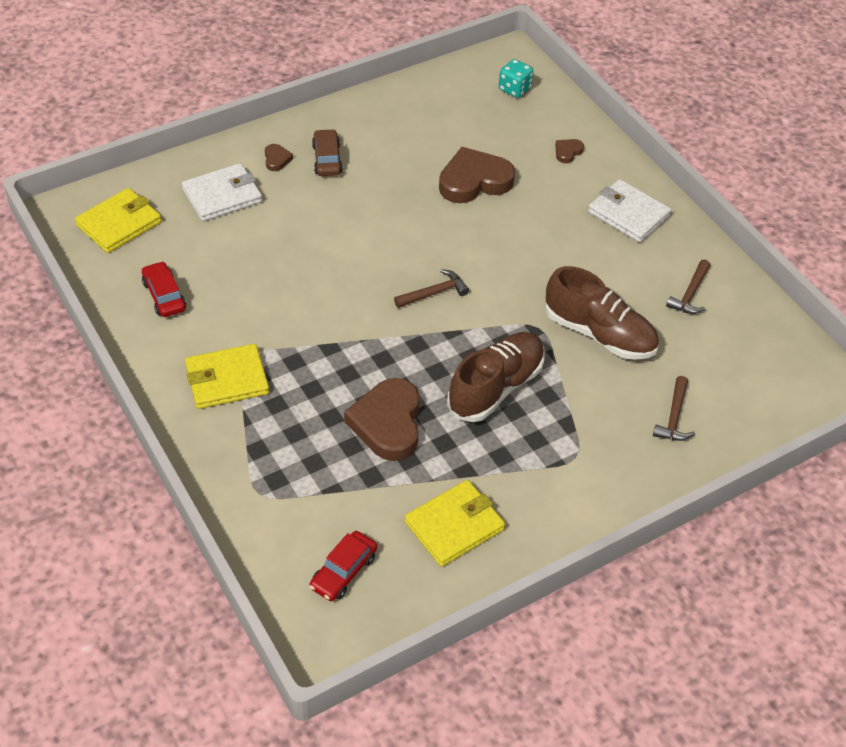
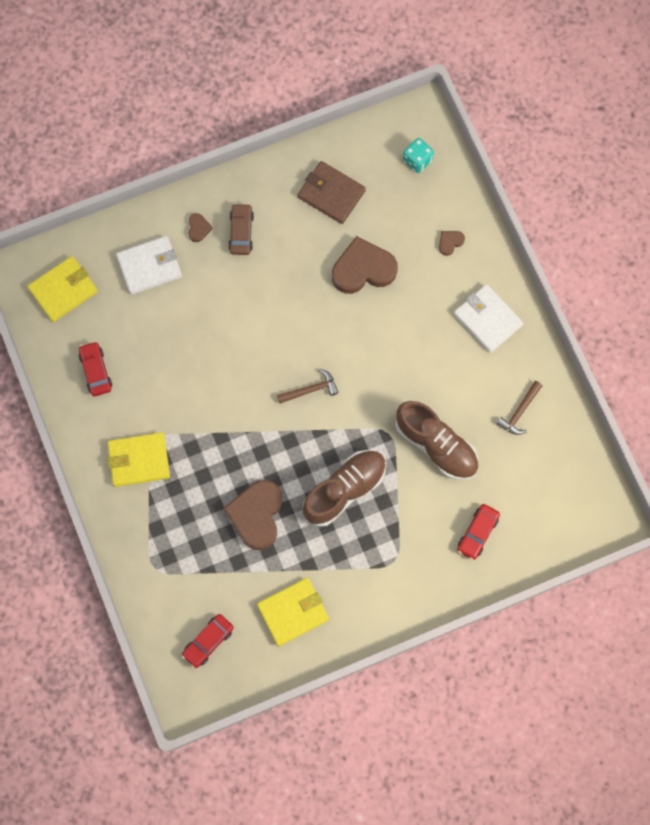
camera: 10 degrees right, 25 degrees up
(424, 121) = (331, 194): none -> brown wallet
(674, 417) = (477, 533): brown hammer -> red car

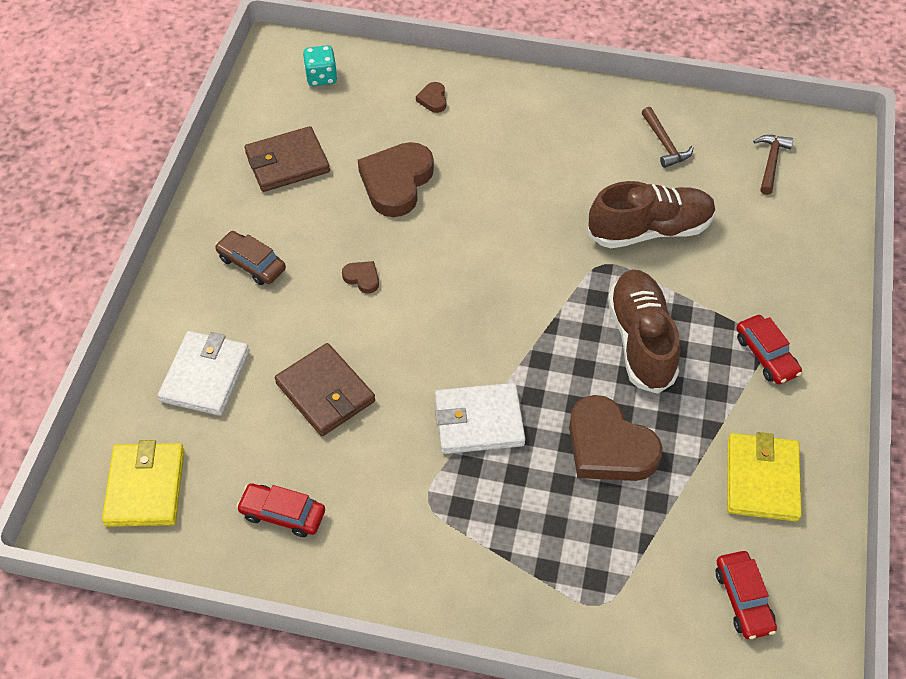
camera: 55 degrees left, 20 degrees down
(139, 460) = (440, 535): yellow wallet -> none
(184, 338) = (325, 392): none -> brown wallet
(198, 228) = (207, 301): brown heart -> brown heart (362, 278)
(311, 389) = (495, 304): brown hammer -> brown hammer (771, 162)
(477, 533) = (778, 249): red car -> red car (766, 355)
(487, 319) = (542, 115): white wallet -> white wallet (479, 421)

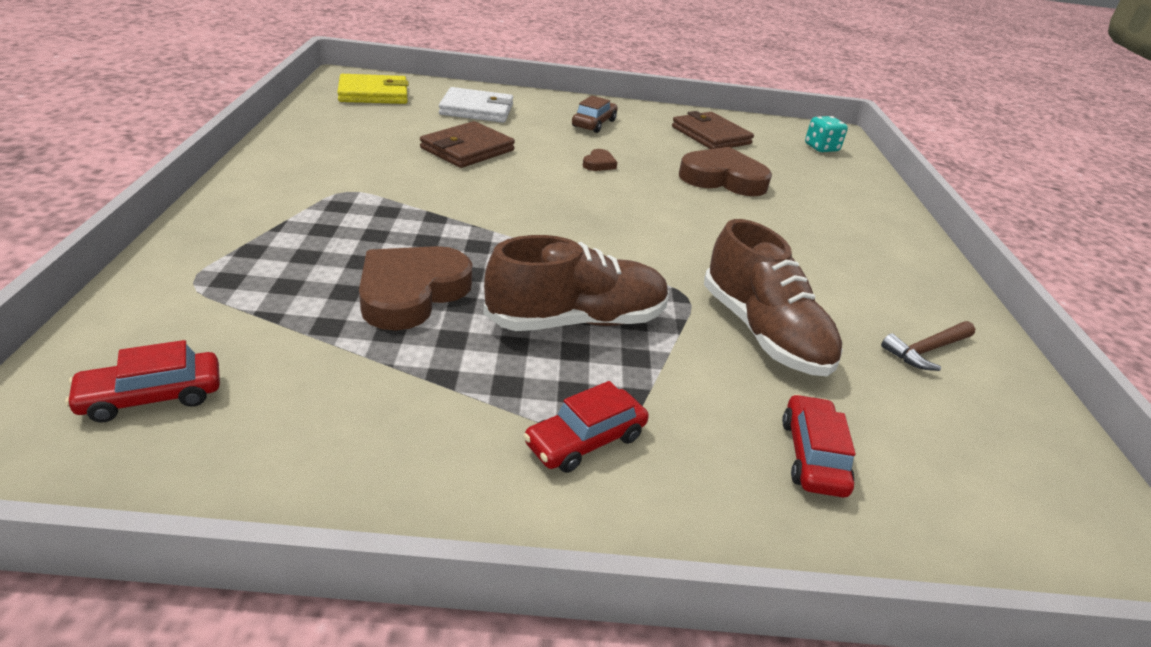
camera: 75 degrees right, 20 degrees down
(282, 514) = (342, 134): red car -> red car (813, 456)
(433, 99) = (845, 196): brown heart -> none
(479, 421) = (441, 216): white wallet -> none
(762, 479) = (352, 425): yellow wallet -> none
(771, 162) = (991, 465): brown hammer -> none

